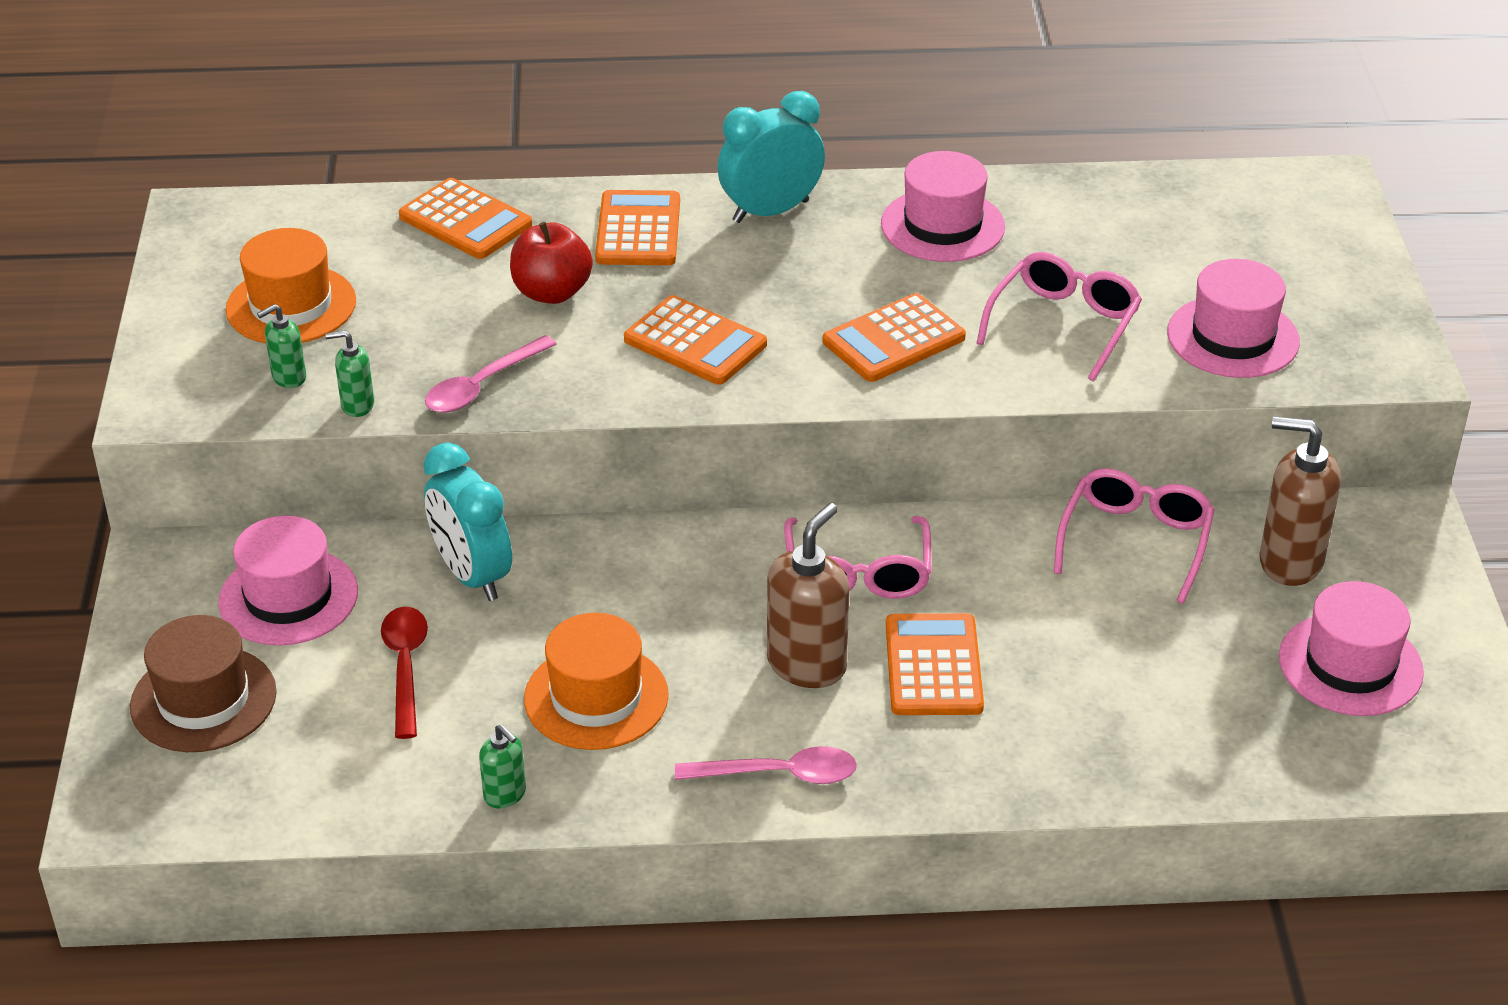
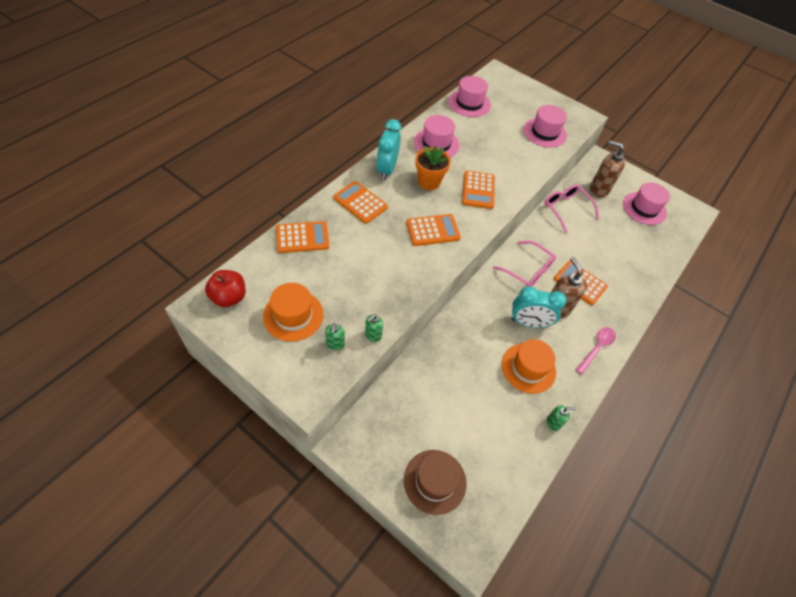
camera: 55 degrees left, 15 degrees up
(288, 597) = (405, 418): pink hat -> pink hat (469, 103)
(405, 667) = (471, 408): red spoon -> none
(472, 575) = (443, 360): turquoise clock -> turquoise clock (528, 323)
(482, 386) = (398, 295): pink spoon -> none
(552, 292) = (368, 244): red apple -> red apple (229, 297)
(818, 272) = (429, 182): none -> orange flower pot
(1064, 324) = (507, 155): pink glasses -> none
(1290, 561) = (598, 189): brown soap dispenser -> brown soap dispenser turned 60 degrees clockwise

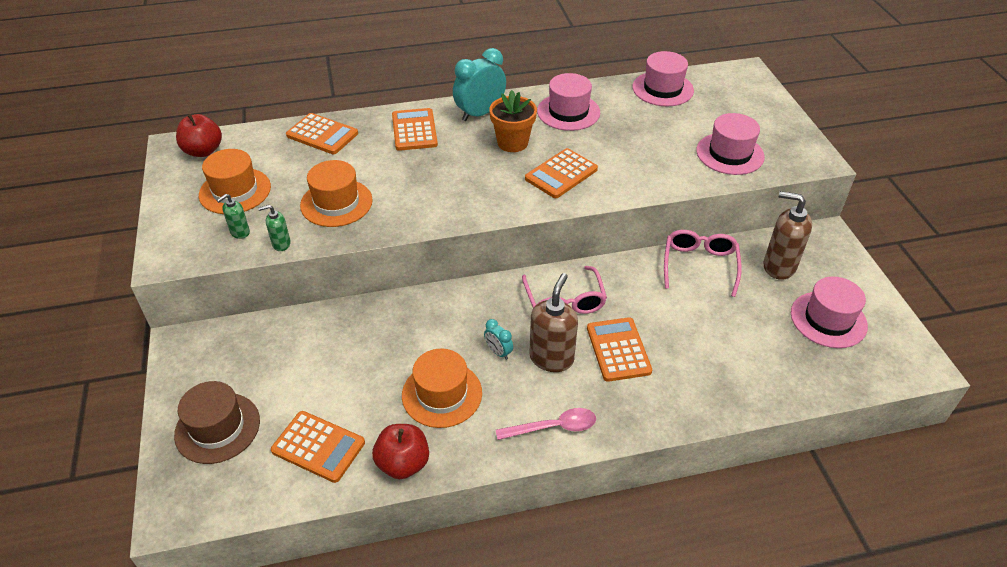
camera: 45 degrees right, 10 degrees down
(373, 284) = (336, 203): none -> orange hat
(432, 230) = (458, 187): orange calculator -> orange calculator (318, 447)
(528, 323) = (498, 352): turquoise clock -> turquoise clock, size x0.49
(553, 422) = (403, 463): green soap dispenser -> red apple
(598, 189) = (778, 266): brown soap dispenser -> brown soap dispenser turned 45 degrees counterclockwise

